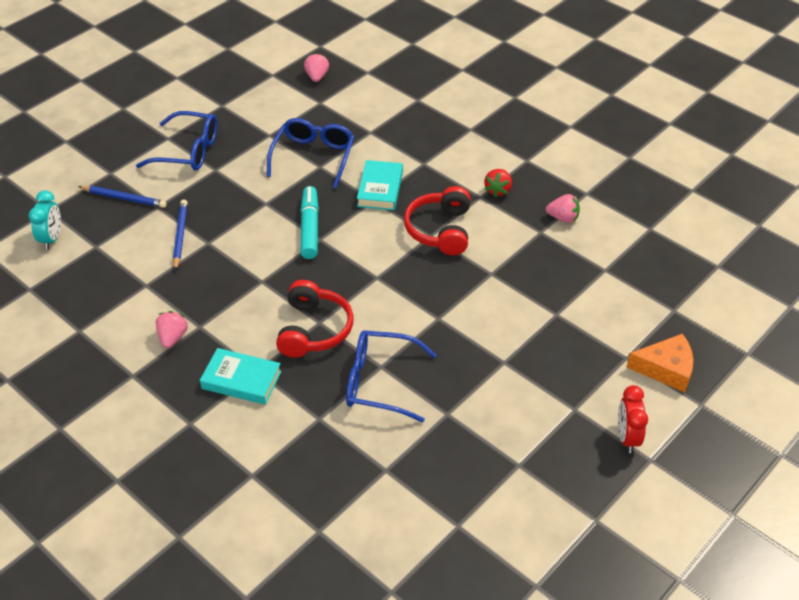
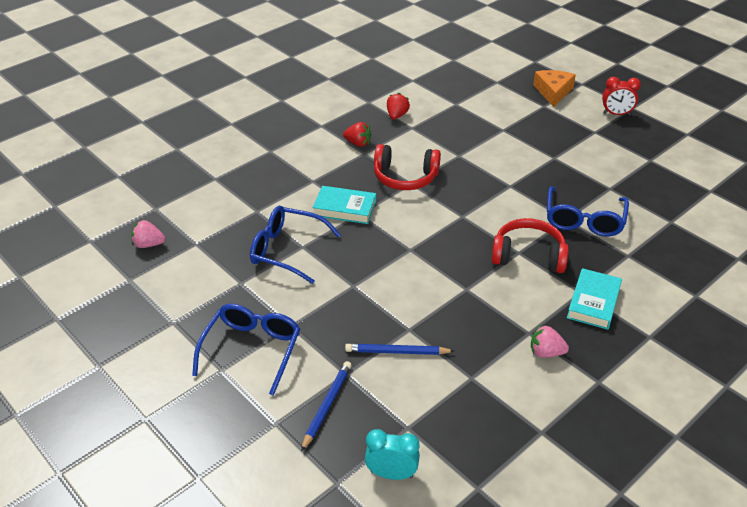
camera: 85 degrees left, 5 degrees down
(310, 228) = (394, 255): turquoise marker -> none
(563, 218) = (397, 115): pink strawberry -> red strawberry

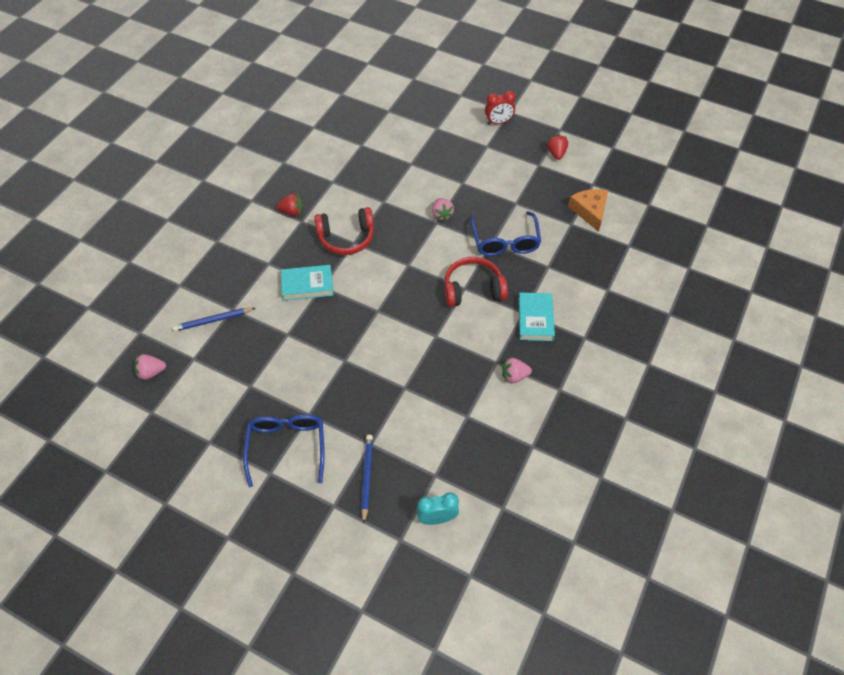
camera: 20 degrees left, 15 degrees up
(286, 250) = (275, 342): blue glasses -> none
(397, 115) = (314, 171): red strawberry -> red strawberry (556, 153)
(397, 352) = (402, 412): blue pencil -> blue pencil (213, 320)
(519, 180) = (441, 215): none -> pink strawberry
(553, 92) = (439, 110): orange cheese -> orange cheese (590, 211)

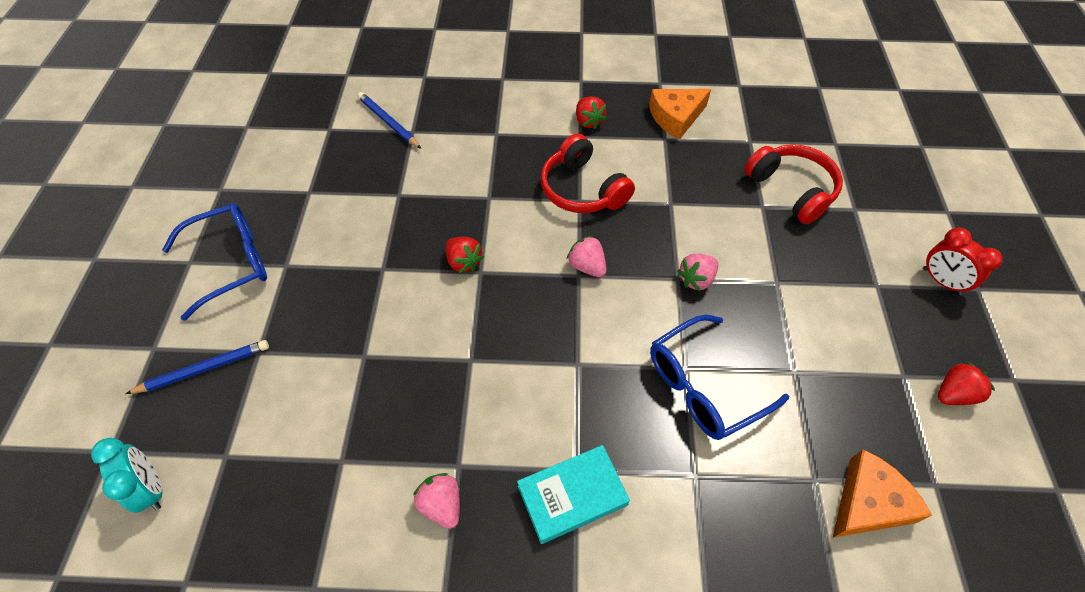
camera: 65 degrees right, 0 degrees up
(151, 372) = (298, 104): pink strawberry -> pink strawberry (587, 266)
(307, 285) = (483, 182): turquoise book -> none
(319, 169) = (676, 117): none -> orange cheese
(365, 317) = (463, 262): none -> red strawberry
(473, 289) = (581, 376): red headphones -> red headphones (791, 190)

